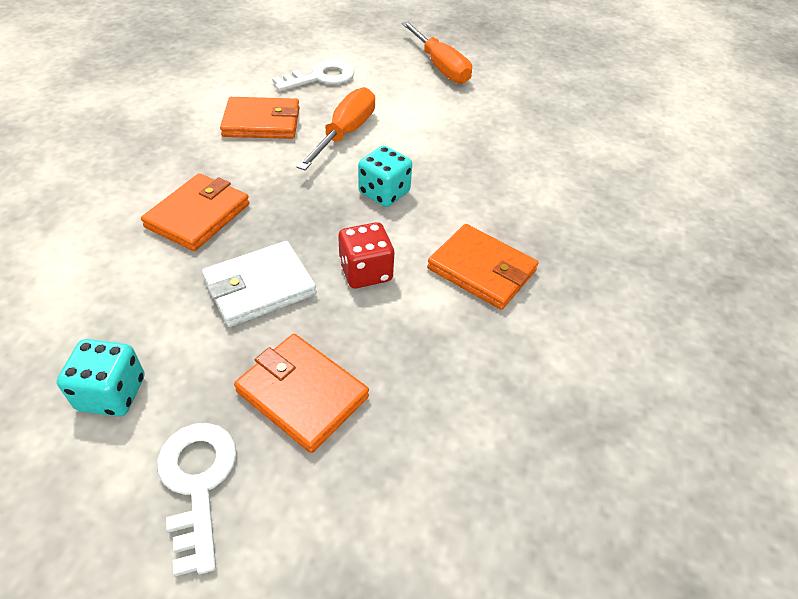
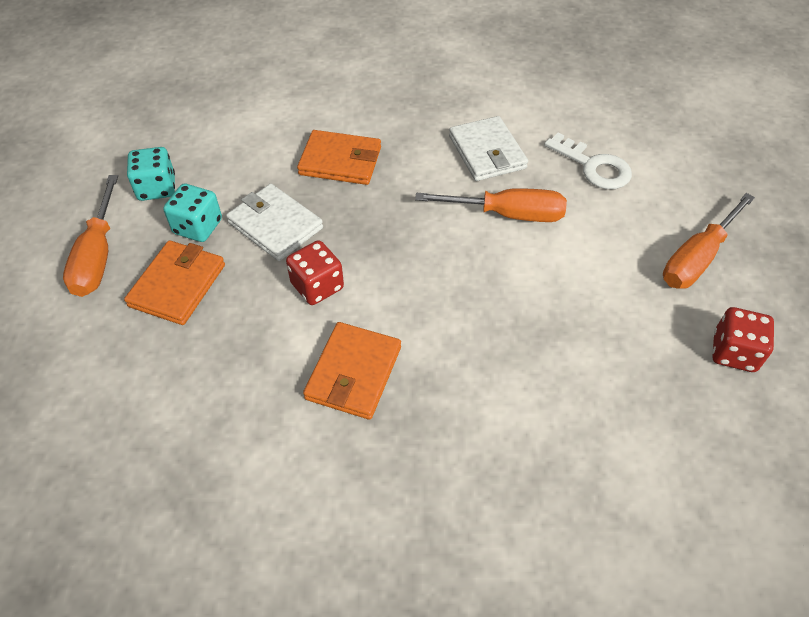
camera: 75 degrees right, 5 degrees up
(198, 482) = (98, 255): white key -> orange screwdriver
(262, 122) = (487, 152): orange wallet -> white wallet
(384, 193) = (430, 270): turquoise dice -> turquoise dice (198, 227)
(525, 82) = (734, 352): none -> red dice

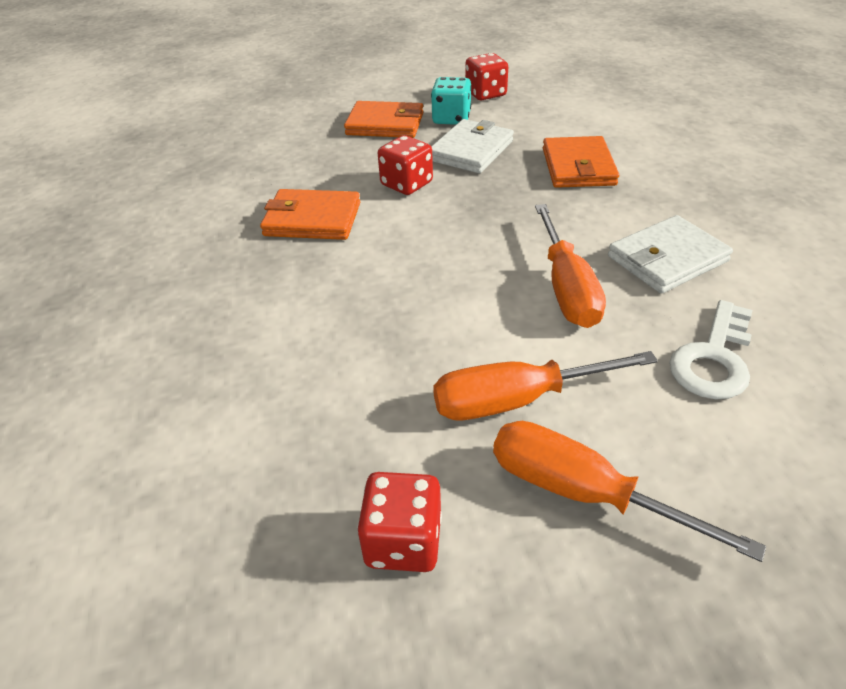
camera: 80 degrees right, 10 degrees down
(98, 255) = (403, 90): orange screwdriver -> orange screwdriver (518, 400)
(157, 188) = (485, 94): turquoise dice -> red dice

